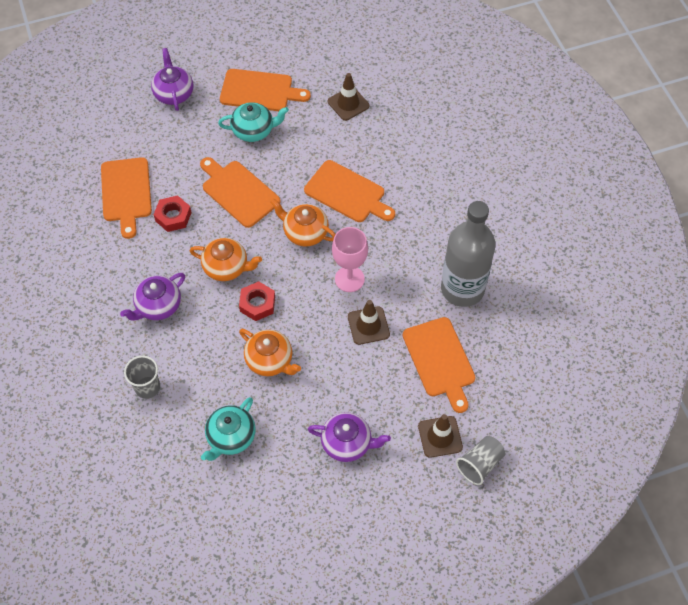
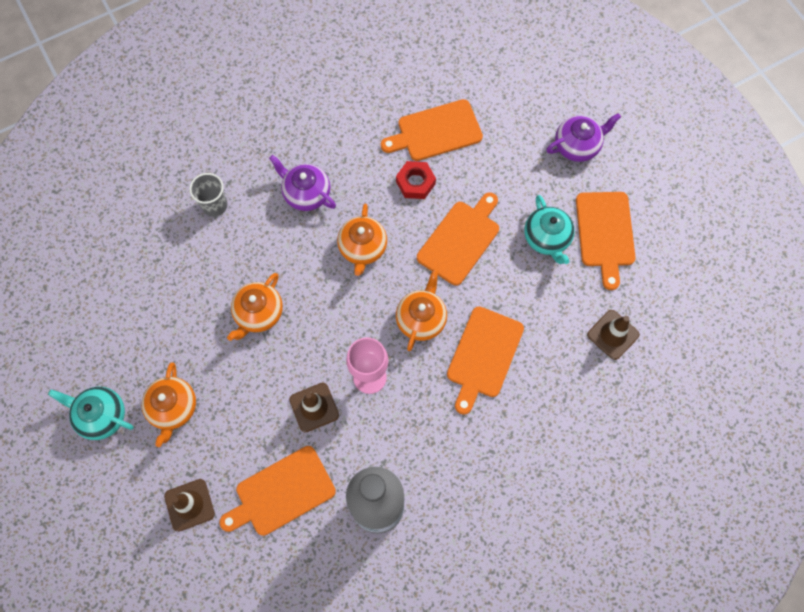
camera: 80 degrees right, 10 degrees up
(230, 437) = (169, 293): turquoise teapot -> turquoise teapot (101, 416)
(257, 304) = (323, 288): red nut -> none
(347, 443) = (173, 408): purple teapot -> orange teapot
(479, 464) = (161, 553): grey cup -> none

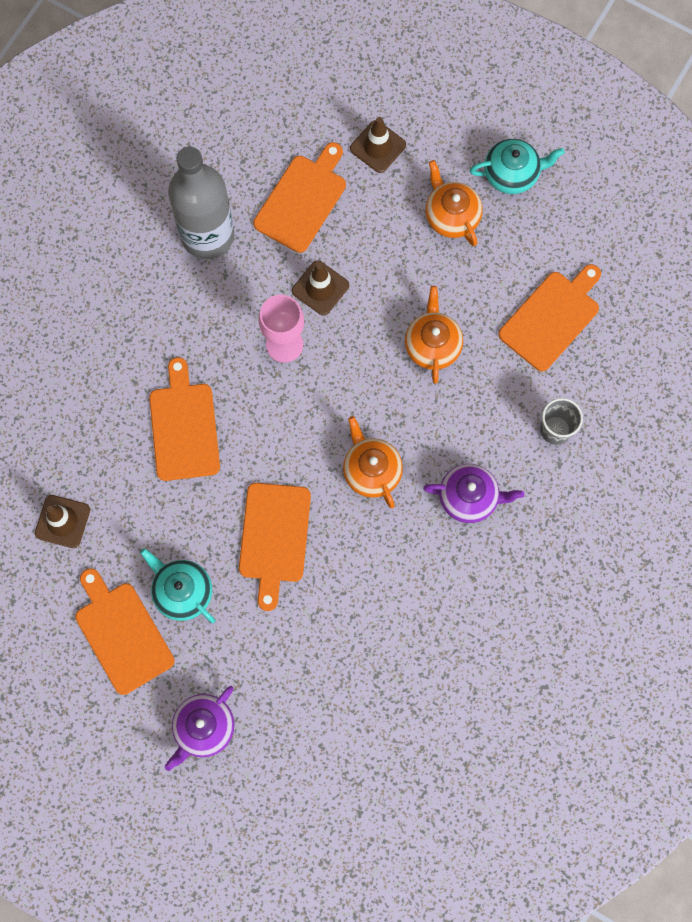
camera: 150 degrees right, 5 degrees up
(415, 183) = (360, 577): red nut -> none
(421, 319) = (267, 429): orange teapot -> none
(436, 132) = (374, 653): orange cutting board -> orange cutting board (552, 317)

